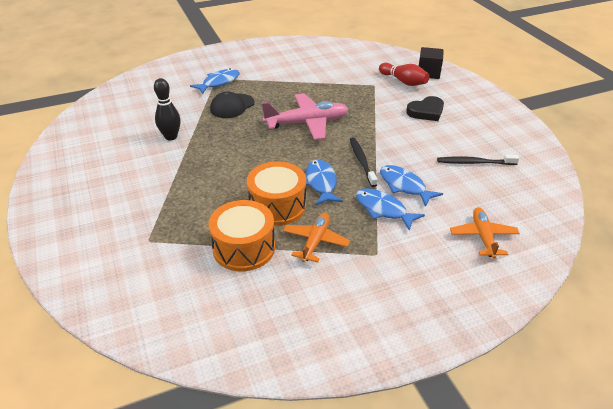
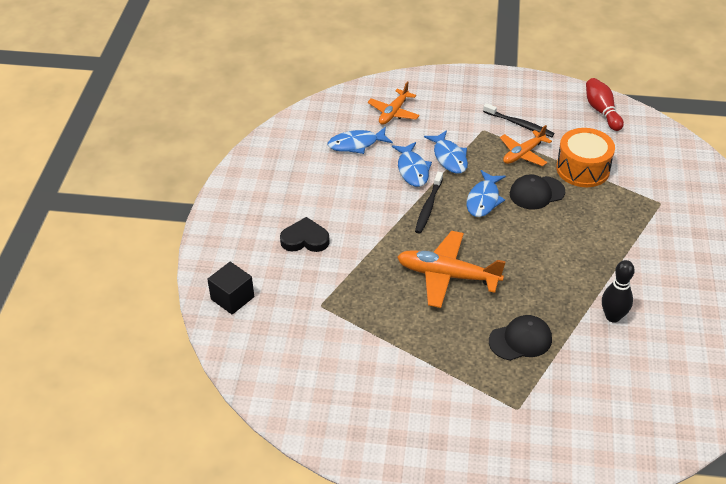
camera: 150 degrees left, 5 degrees up
(219, 82) = (517, 397): blue fish -> blue fish (356, 144)
(277, 206) = (536, 193): orange drum -> black cap
(307, 123) = (447, 275): pink plane -> orange plane
(403, 81) = (279, 295): red bowling pin -> red bowling pin (602, 111)
(474, 162) = (328, 167): black toothbrush -> black toothbrush (519, 124)

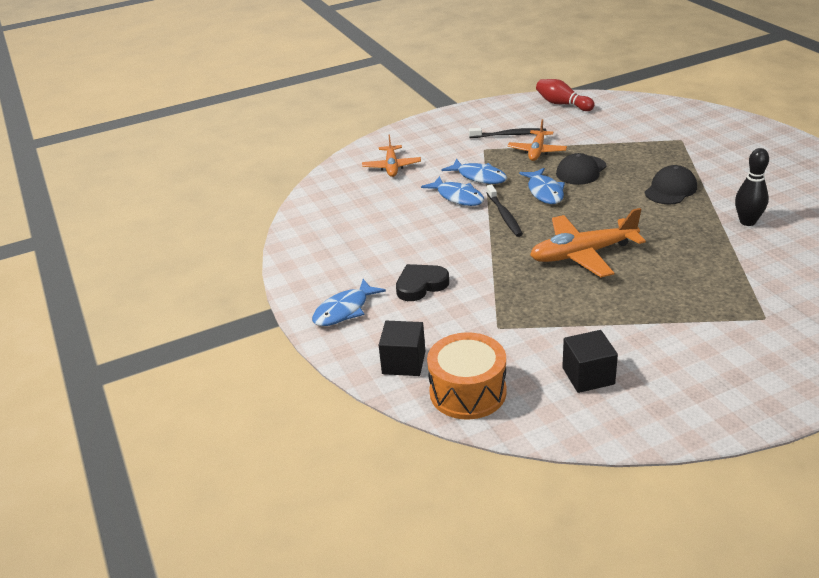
camera: 30 degrees left, 10 degrees down
(338, 380) = (588, 376): none -> black cube
(356, 144) = (384, 200): blue fish -> blue fish (344, 310)
(520, 340) = (701, 270): black cap -> black cap (670, 189)
(583, 169) = (596, 142): orange drum -> orange drum (468, 392)

